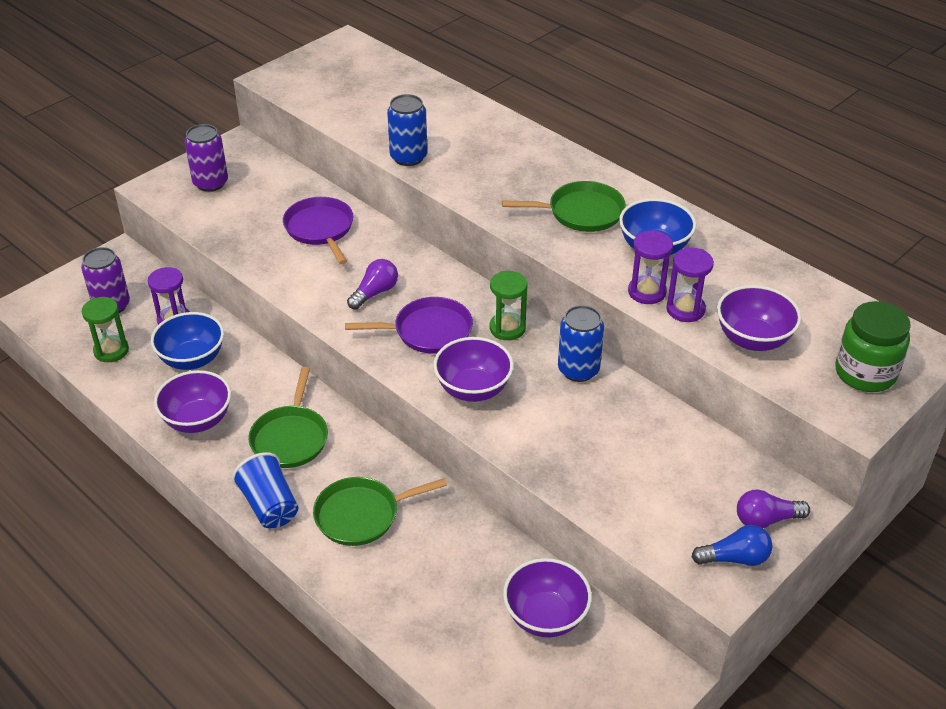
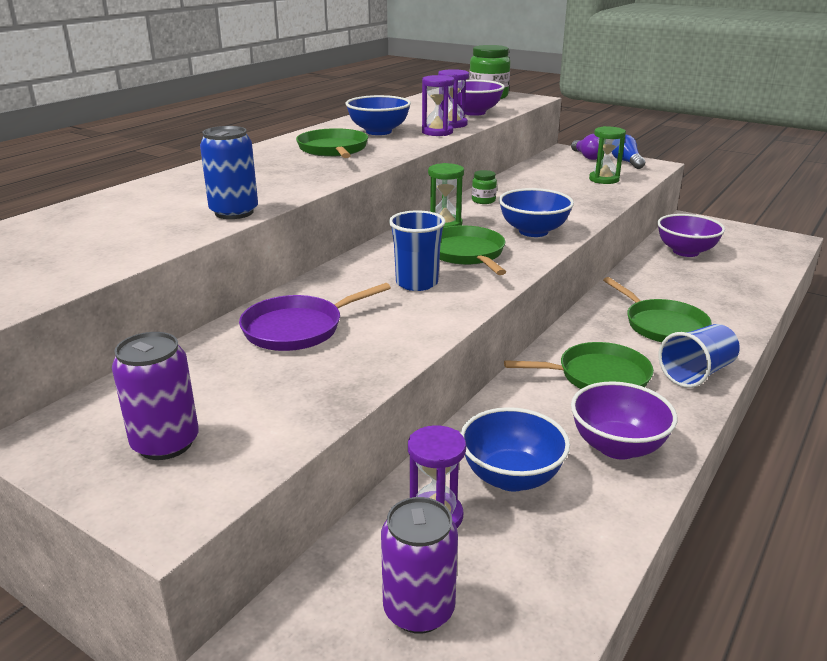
camera: 100 degrees left, 15 degrees down
(111, 351) = (532, 573): green hourglass -> green hourglass (604, 179)
(375, 293) = (417, 283): purple light bulb -> blue cup
(428, 331) = (466, 253): purple pan -> green pan
(473, 389) = (533, 231): purple bowl -> blue bowl
(578, 370) = (483, 201): blue can -> green jar

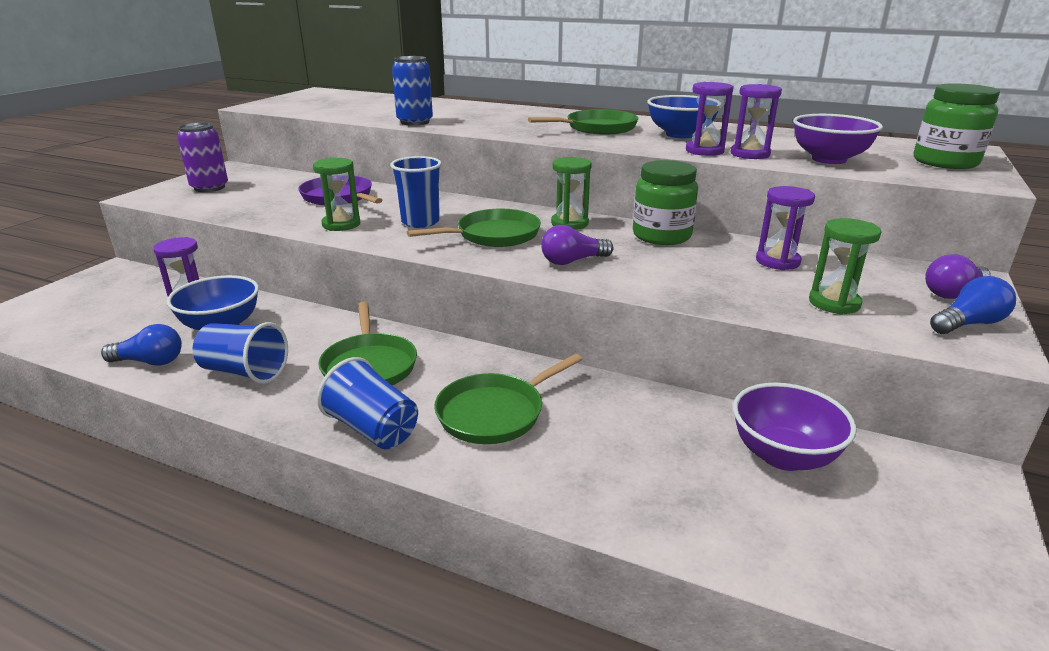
camera: 80 degrees right, 0 degrees up
(409, 324) = (341, 224): none -> green hourglass
(419, 610) = (109, 304): purple can -> none
(483, 201) = (661, 236): green jar -> green jar, size x2.01
(533, 231) = (572, 261): blue bowl -> purple light bulb
(539, 180) = (777, 261): none -> purple hourglass
(600, 522) = (150, 362): none -> blue light bulb
(617, 446) = (245, 372): purple bowl -> blue cup

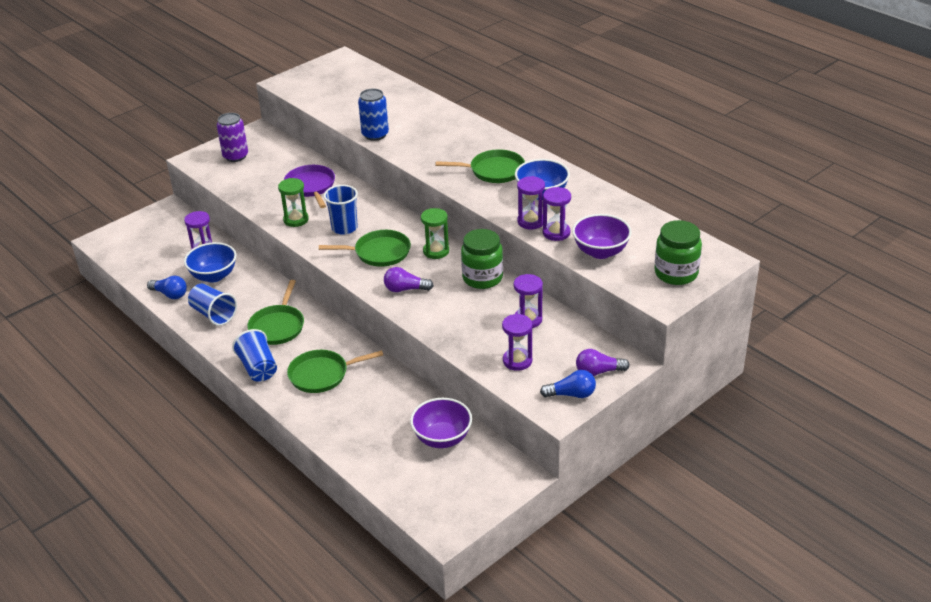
camera: 25 degrees right, 10 degrees up
(834, 303) = (517, 361): green hourglass -> purple hourglass

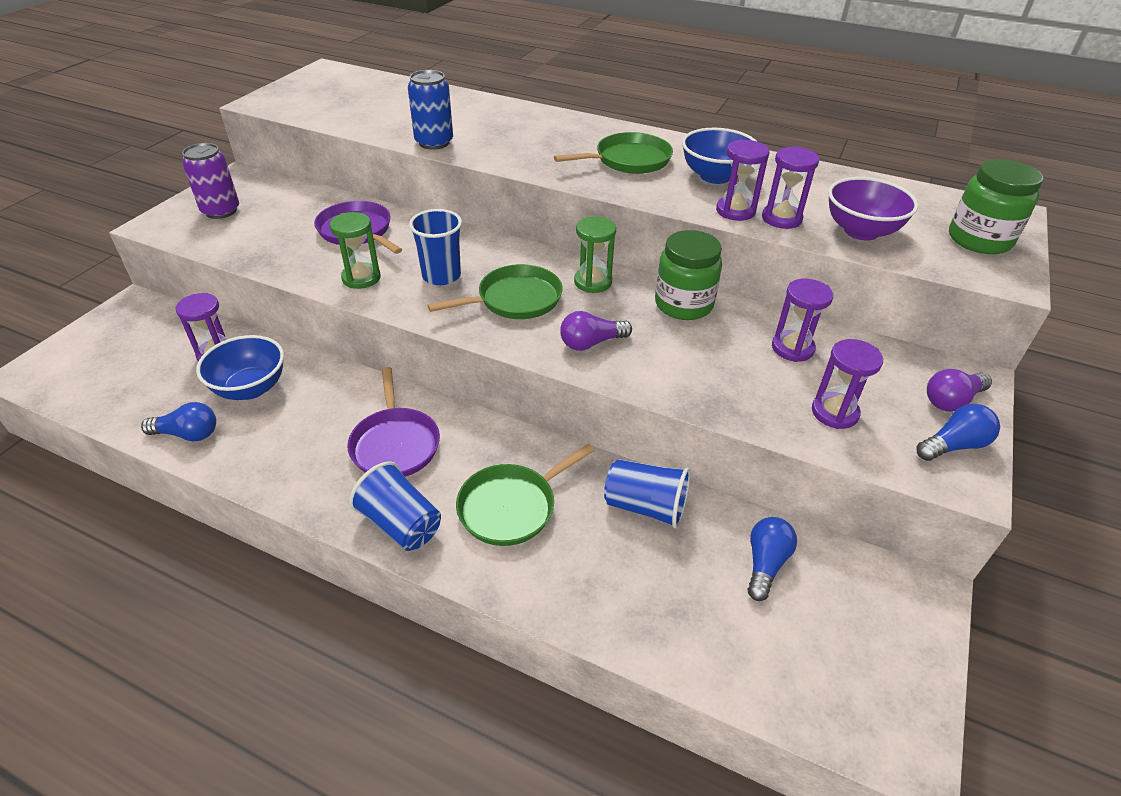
camera: 25 degrees left, 5 degrees up
(213, 314) = (278, 450): blue cup -> blue cup (645, 506)
(278, 326) = (395, 444): green pan -> purple pan
(442, 438) = (765, 564): purple bowl -> blue light bulb

